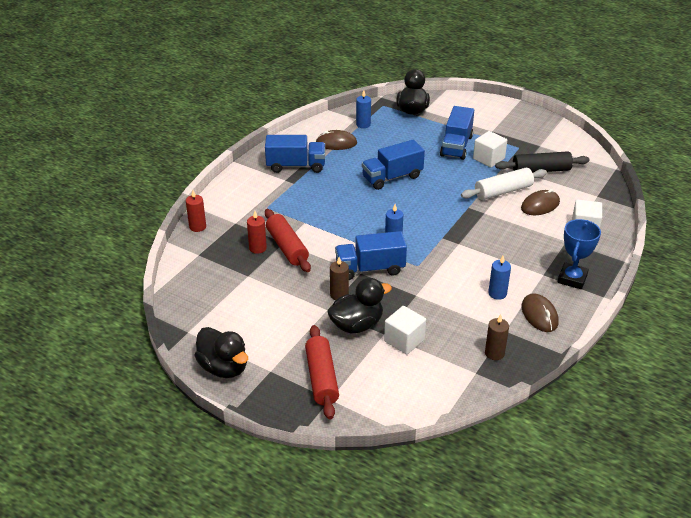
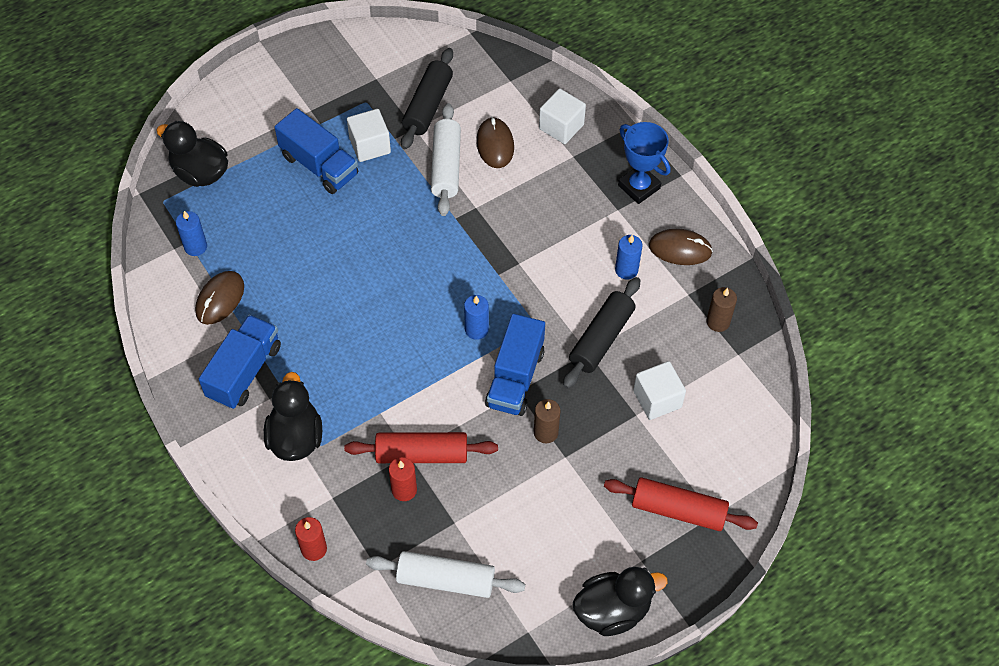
camera: 65 degrees left, 20 degrees up
(205, 284) = (445, 580): none -> white rolling pin
(357, 325) = (608, 436): black duck -> black duck (295, 437)
(392, 177) = (343, 269): blue truck -> none
(431, 298) = (601, 339): none -> black rolling pin

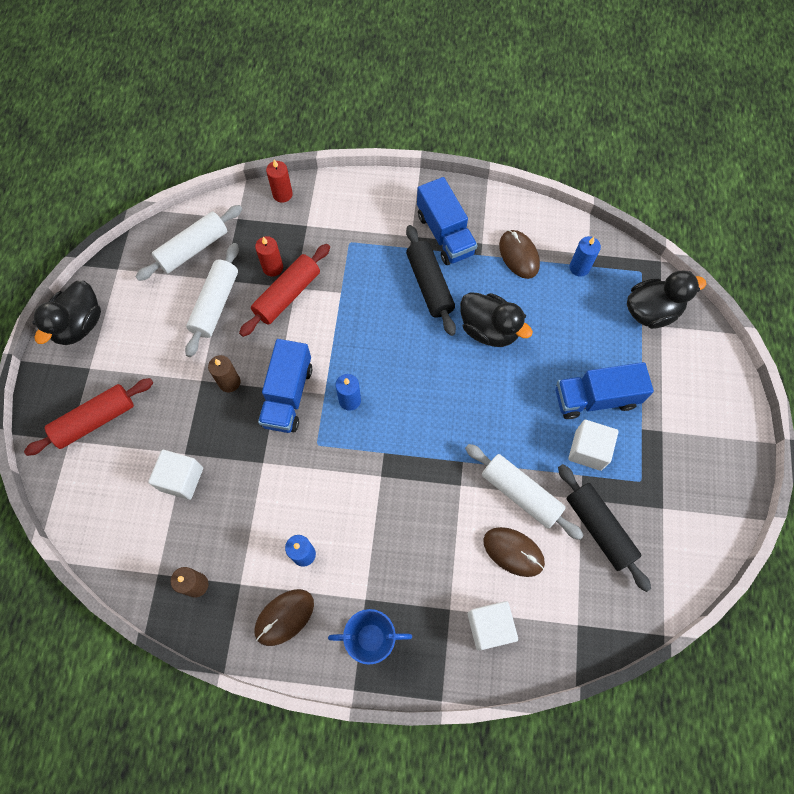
camera: 130 degrees right, 10 degrees up
(295, 437) = (368, 232): black duck -> black duck (489, 329)
(485, 507) = (215, 304): none -> white rolling pin
(515, 378) = (288, 395): blue truck -> blue truck turned 135 degrees counterclockwise
(601, 339) = (263, 482): black rolling pin -> black rolling pin (429, 285)

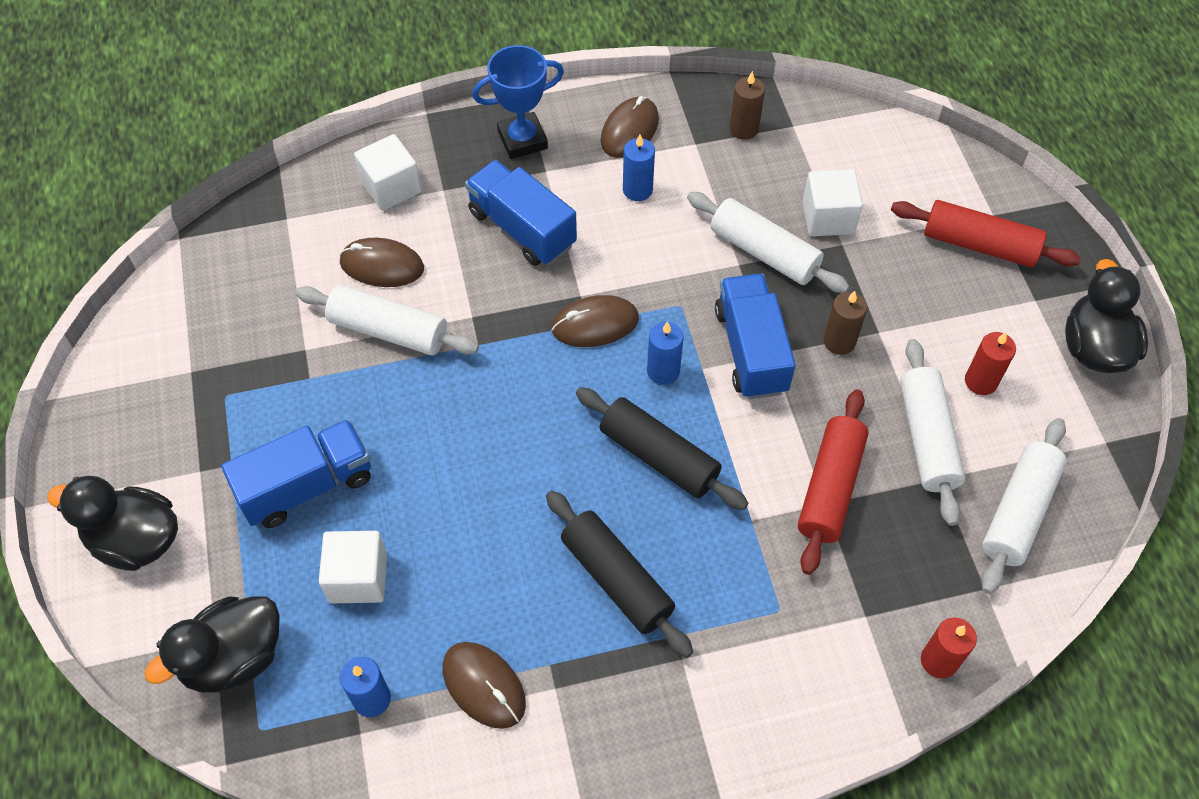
camera: 160 degrees right, 10 degrees down
(95, 420) = (979, 245): red rolling pin -> red rolling pin turned 75 degrees clockwise
(241, 466) = (764, 252): none -> white rolling pin
(273, 267) = (877, 523): red candle -> red candle (980, 381)
(379, 449) = (595, 324): none -> brown mouse
(445, 234) = (625, 682): blue truck -> blue truck (522, 229)
(489, 329) = (496, 537): black duck -> black duck (136, 540)
(588, 450) = (306, 411): white cube -> white cube (358, 578)
(599, 528) = (275, 322): black rolling pin -> black rolling pin (659, 456)

